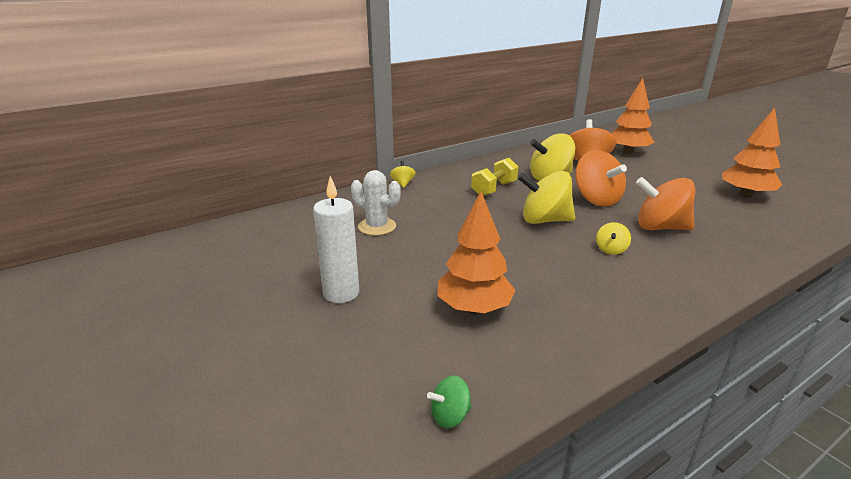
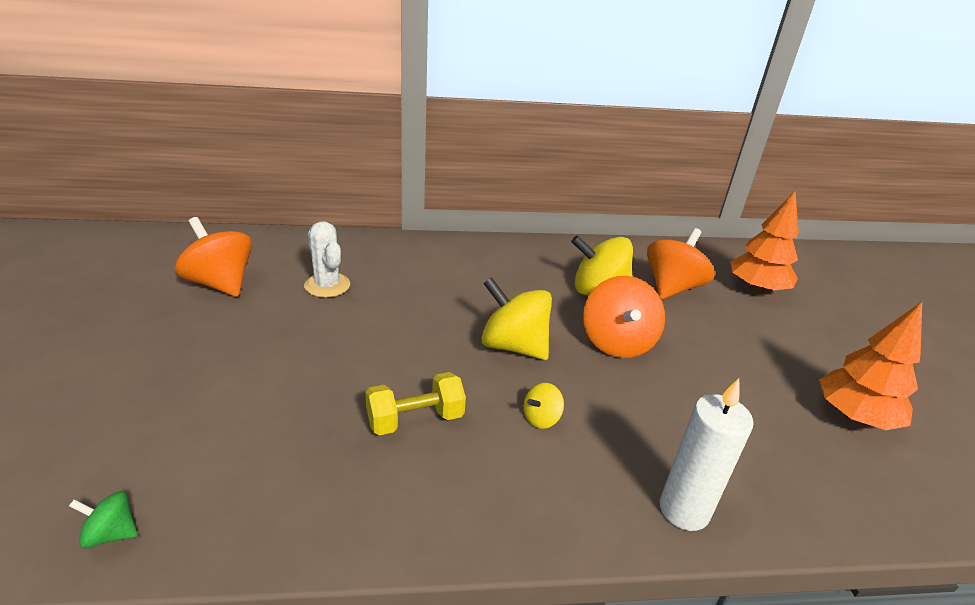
camera: 25 degrees right, 5 degrees up
(341, 293) = (199, 348): white candle -> white candle (684, 510)
(403, 183) = (419, 242): yellow spinning top -> none
(474, 308) = (292, 423): orange tree -> none
(494, 189) = (509, 283): yellow dumbbell -> yellow dumbbell (415, 420)
(660, 227) = (650, 415): orange spinning top -> orange spinning top (220, 283)

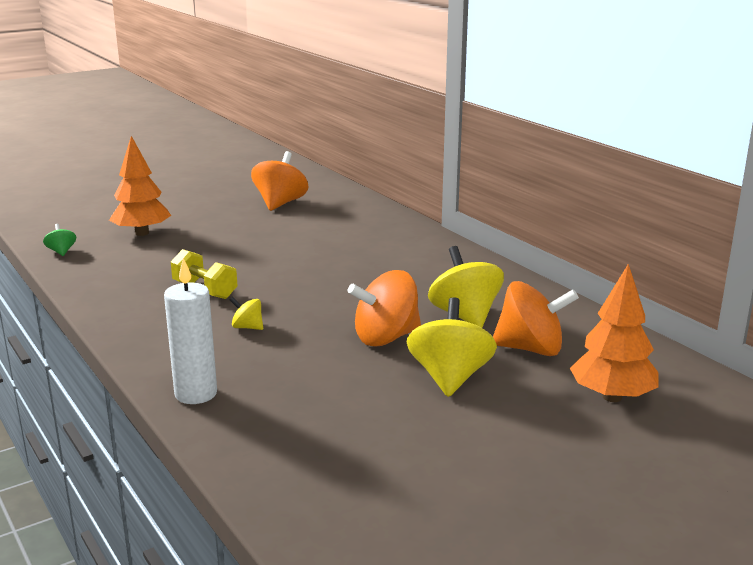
camera: 65 degrees right, 10 degrees down
(327, 285) = (320, 228): white cactus -> none
(513, 346) = (326, 300): yellow spinning top -> yellow spinning top (450, 378)
(854, 417) = (409, 471): orange tree -> orange tree (142, 233)

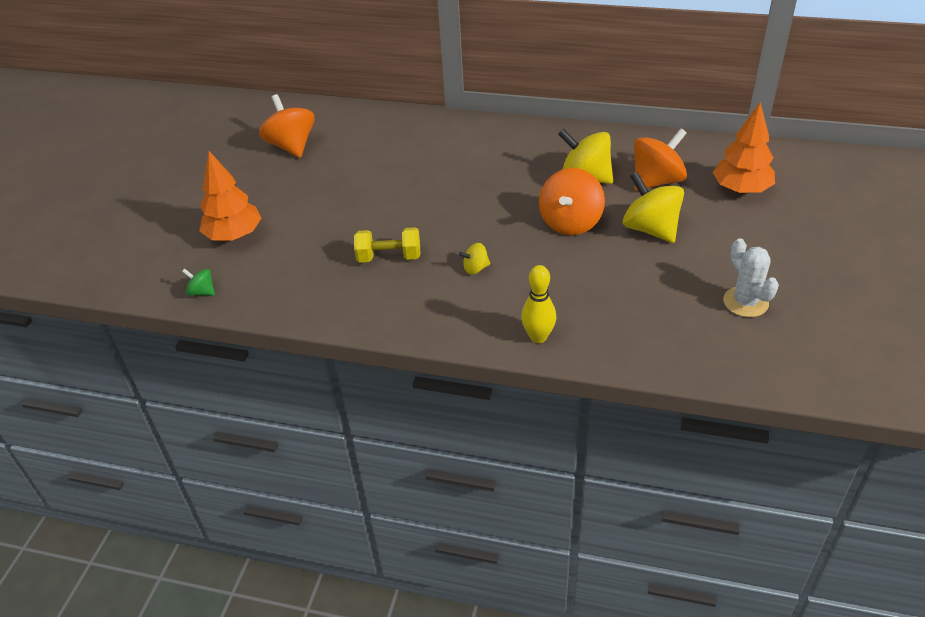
camera: 40 degrees left, 20 degrees up
(196, 394) = (538, 337): white candle -> yellow bowling pin
(427, 480) = (745, 302): none -> white cactus

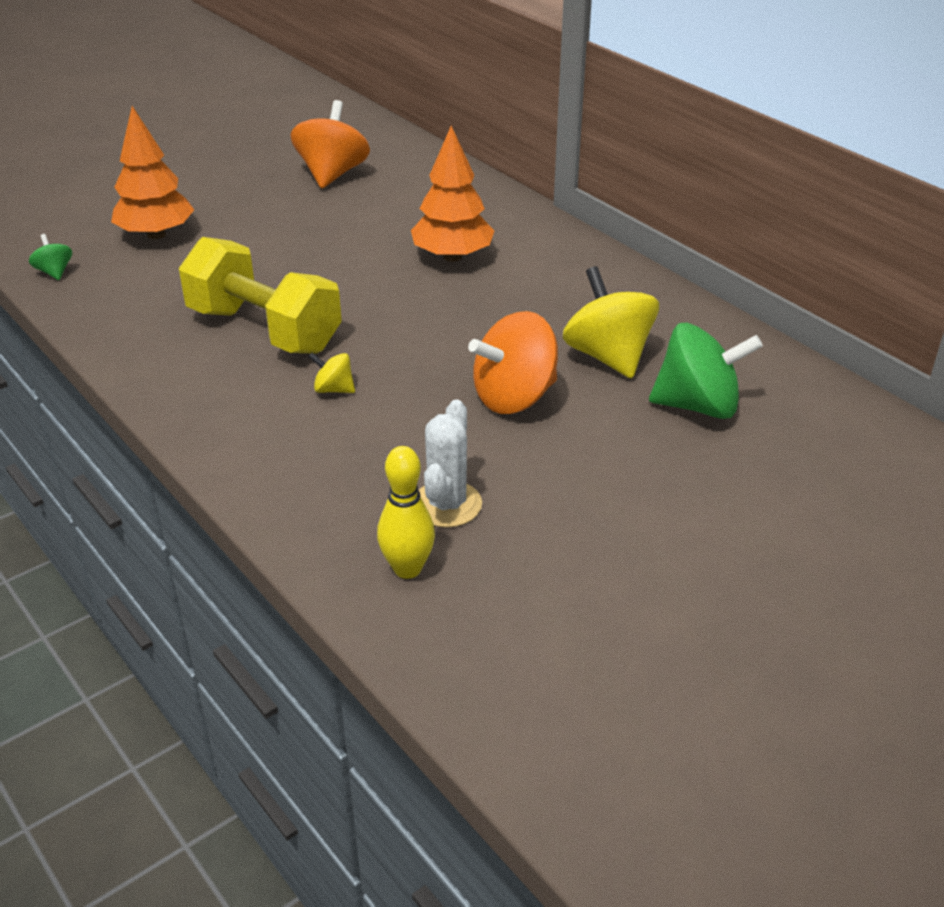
camera: 35 degrees right, 5 degrees down
(389, 257) = (264, 330): yellow dumbbell -> yellow dumbbell, size x1.73
(538, 337) = (291, 500): yellow bowling pin -> yellow bowling pin (407, 568)
(650, 229) = (605, 457): yellow spinning top -> none
(656, 181) = (698, 406): orange spinning top -> green spinning top
(741, 190) = (806, 475): orange tree -> orange tree (452, 256)
(745, 302) = (602, 615): white cactus -> white cactus (447, 504)

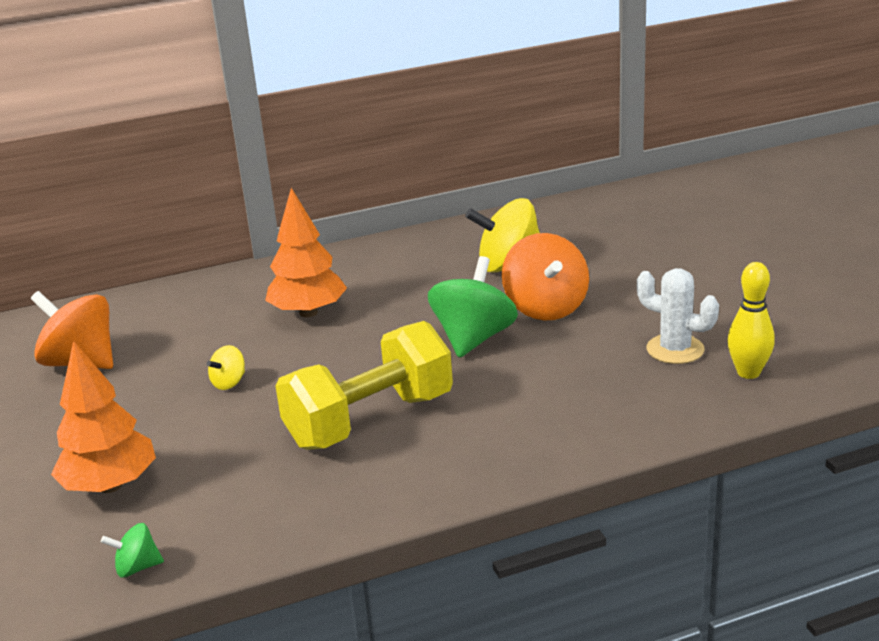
camera: 70 degrees left, 10 degrees down
(333, 389) = (493, 388): yellow spinning top -> yellow spinning top (229, 383)
(698, 406) = (588, 243): green spinning top -> green spinning top (474, 339)

